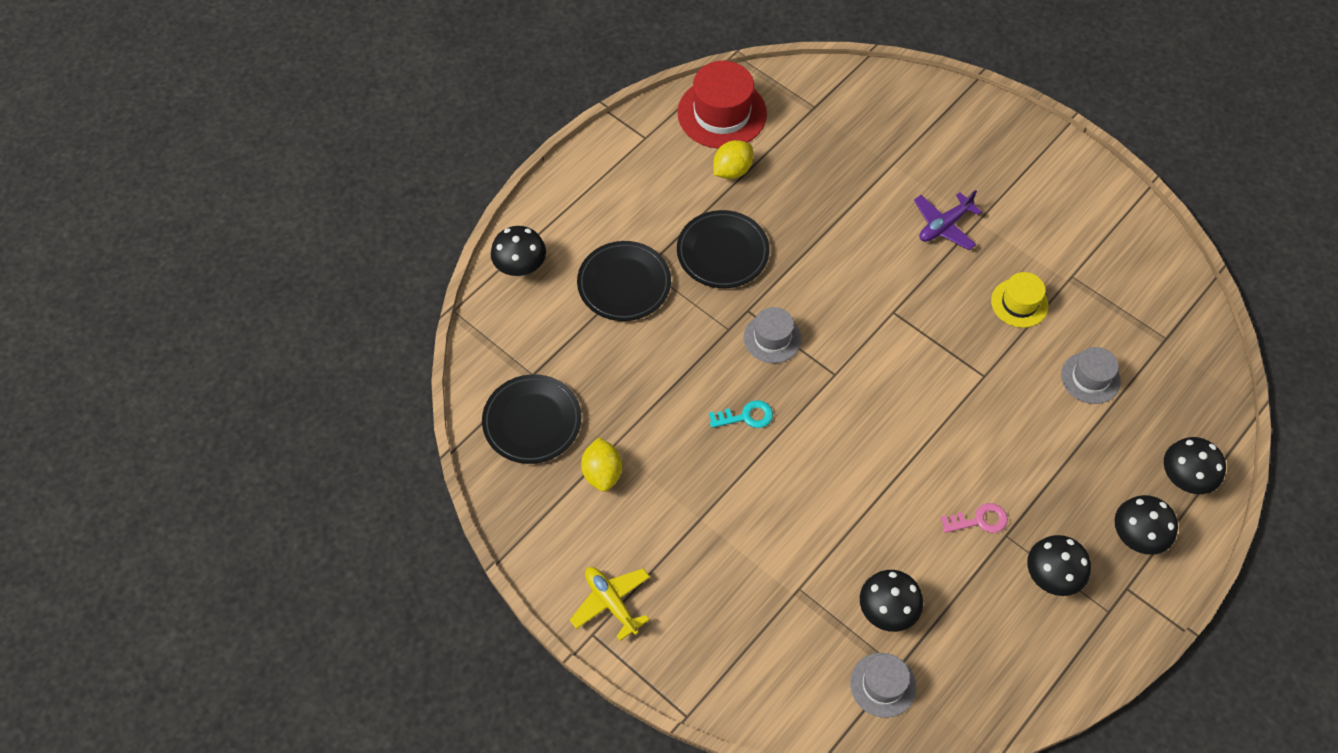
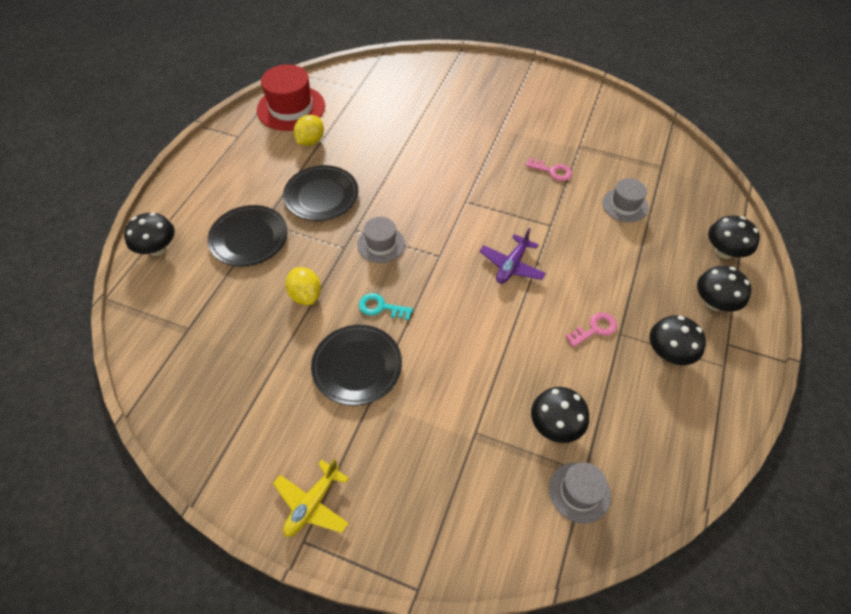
camera: 20 degrees left, 5 degrees down
(532, 421) = (197, 367): black plate -> black plate (357, 366)
(602, 473) = (272, 390): yellow lemon -> yellow lemon (306, 295)
(611, 602) = (312, 504): yellow plane -> yellow plane turned 90 degrees counterclockwise
(746, 416) = (381, 307): turquoise key -> turquoise key turned 135 degrees counterclockwise
(944, 226) = (478, 137): purple plane -> purple plane (512, 265)
(1019, 303) = (552, 171): yellow hat -> pink key

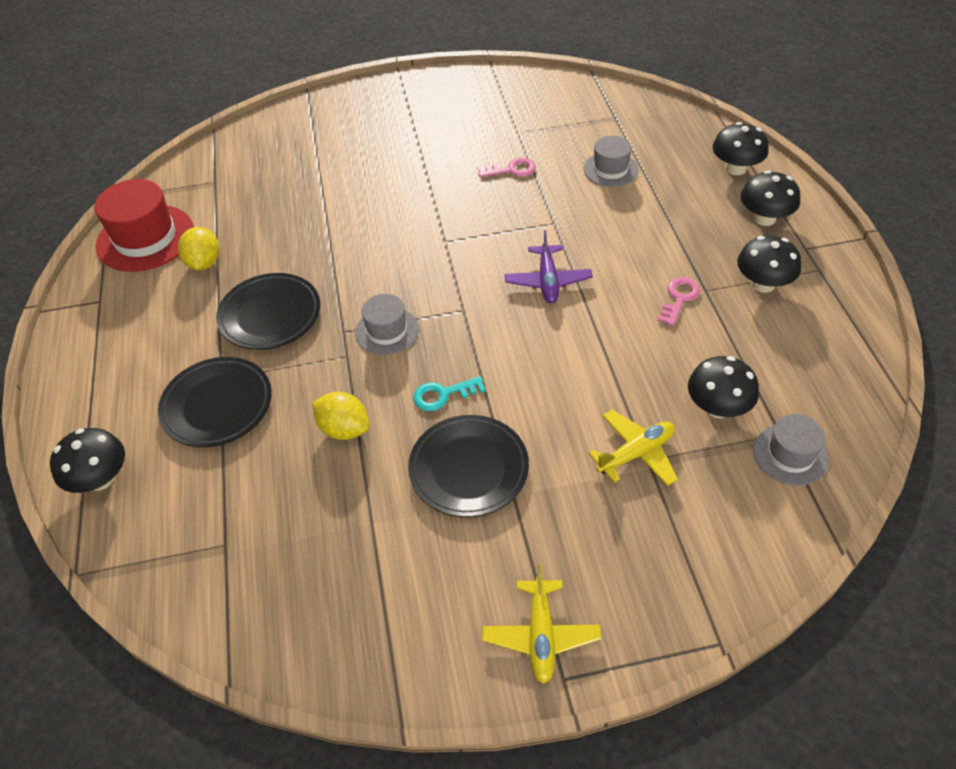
camera: 30 degrees left, 5 degrees down
(471, 423) = (636, 453): none -> yellow plane

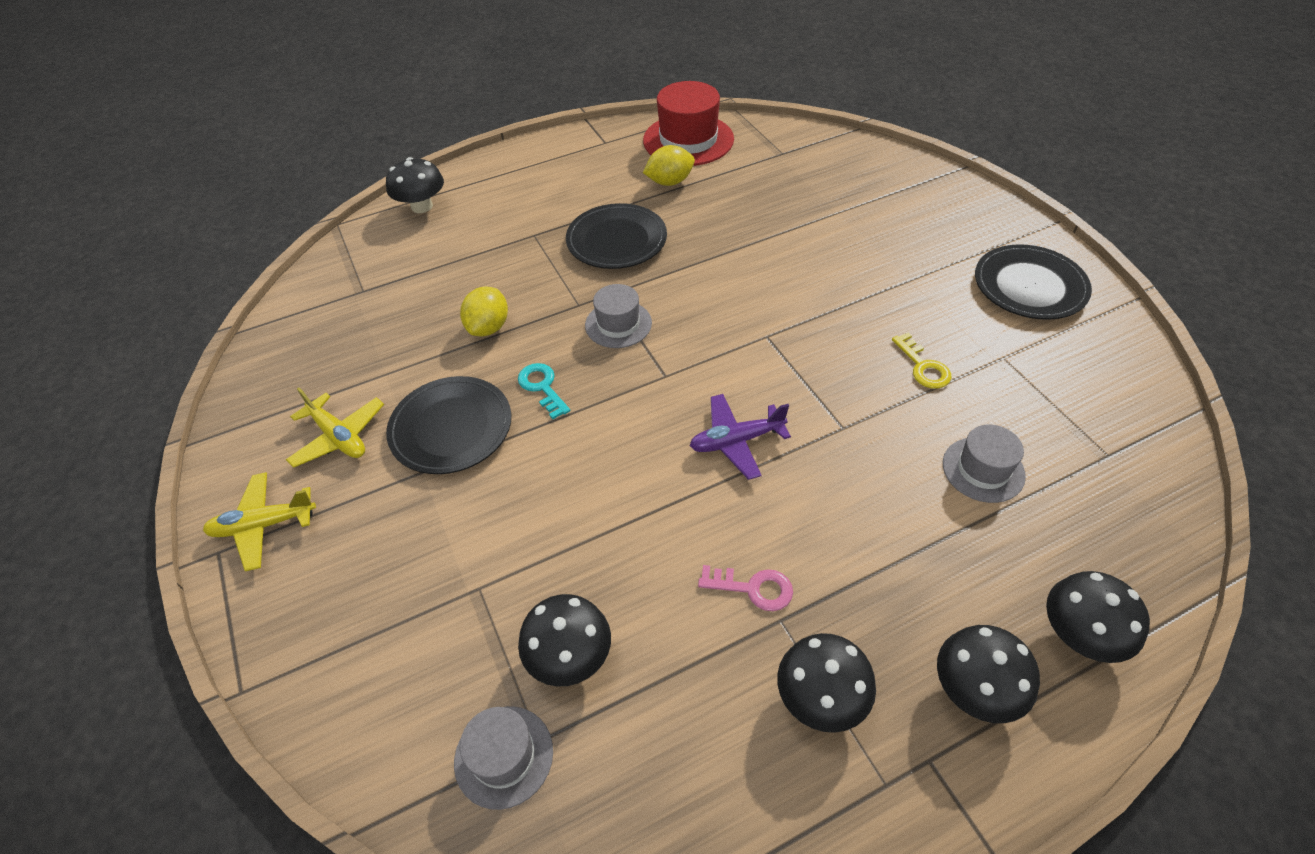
camera: 75 degrees right, 0 degrees up
(217, 405) = (504, 242): black plate -> black plate (1029, 287)
(512, 170) = (923, 367): pink key -> yellow key
(636, 453) = (486, 574): yellow plane -> yellow plane (339, 437)

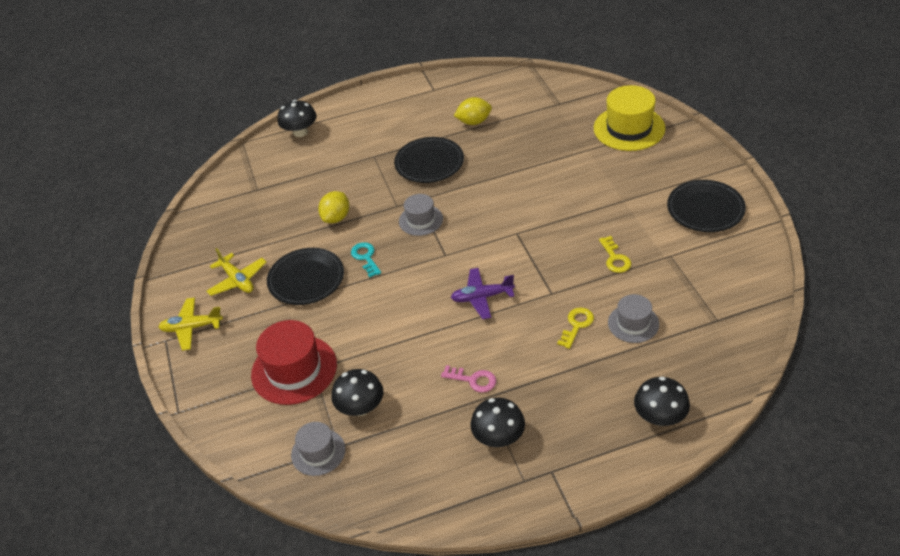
camera: 10 degrees right, 5 degrees down
(688, 140) = (493, 90): red hat -> red hat (294, 369)
(886, 181) = (629, 128): none -> yellow hat
(896, 478) = (576, 325): none -> yellow key
(975, 689) = (588, 440): black mushroom -> none

